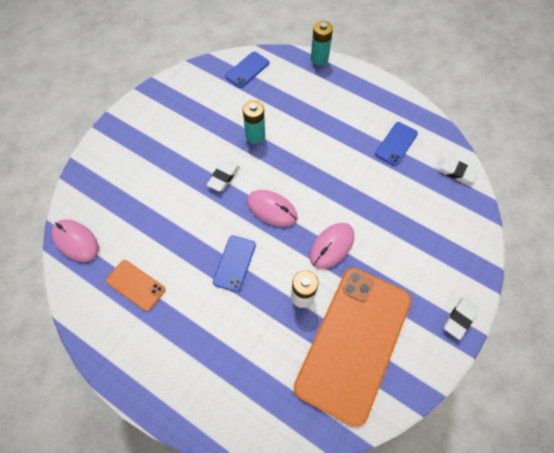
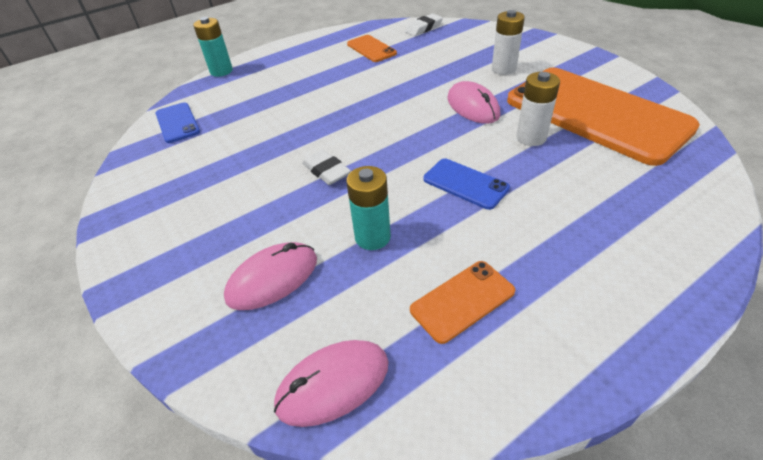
camera: 65 degrees left, 20 degrees down
(255, 136) = (284, 134): turquoise battery -> turquoise battery (372, 237)
(272, 209) = (401, 139): pink mouse -> pink mouse (272, 278)
(396, 144) = (371, 49): blue phone -> orange phone
(402, 257) = (503, 69): none -> white battery
(459, 318) = (578, 54): white eraser -> none

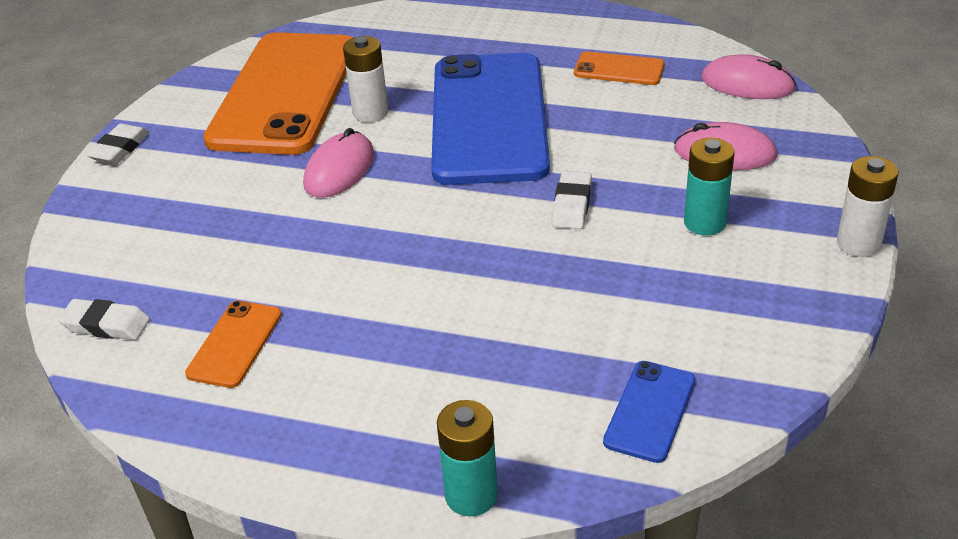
camera: 130 degrees left, 5 degrees down
(372, 237) = (616, 131): turquoise battery -> turquoise battery (704, 223)
(465, 184) = (489, 118): blue phone -> blue phone, size x2.39
(503, 69) = (217, 185): white battery -> white battery (858, 243)
(576, 51) = (120, 149): none -> white eraser

